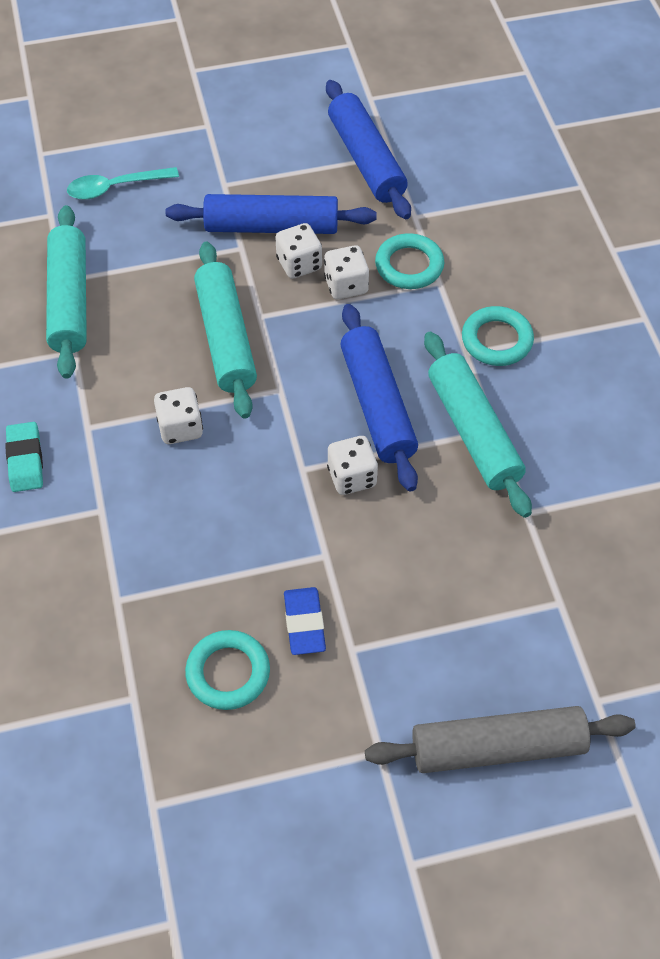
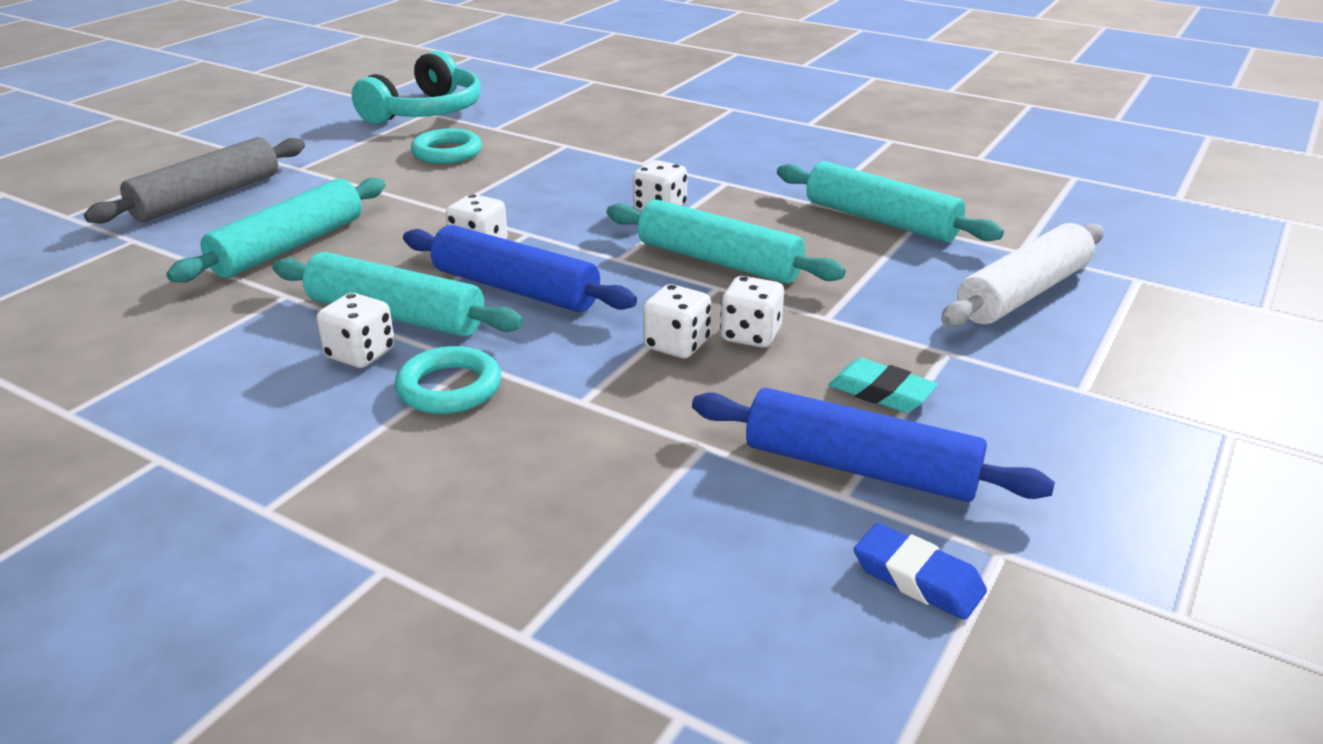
camera: 135 degrees right, 25 degrees down
(25, 460) = (734, 156): turquoise eraser -> turquoise eraser (881, 392)
(115, 187) = (1023, 293): turquoise spoon -> white rolling pin
(153, 808) = (426, 112): none -> turquoise headphones
(271, 226) = (832, 347): blue rolling pin -> none
(304, 623) = (420, 183): blue eraser -> blue eraser (918, 578)
(409, 265) = (637, 396): turquoise ring -> none
(483, 586) = (289, 247): none -> turquoise rolling pin
(523, 406) = (360, 354): none -> white dice

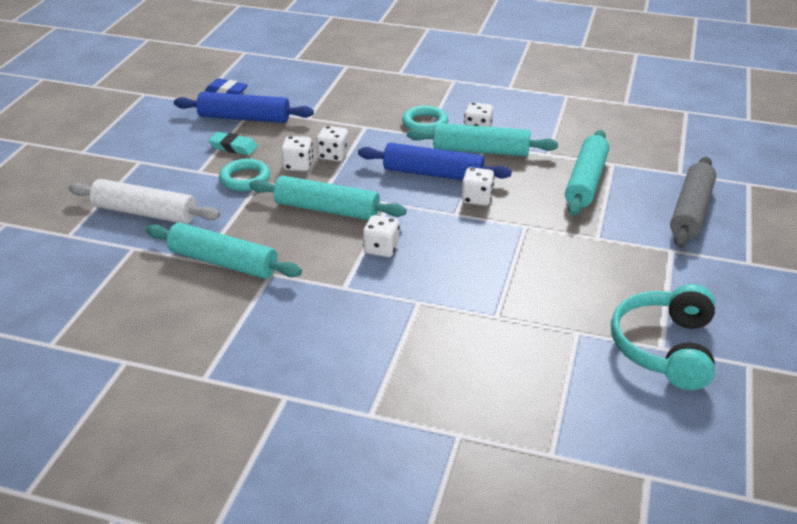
camera: 165 degrees right, 5 degrees up
(447, 152) = (583, 287): turquoise ring -> turquoise ring (245, 179)
(1023, 293) = (145, 213): white rolling pin -> white rolling pin turned 75 degrees clockwise

